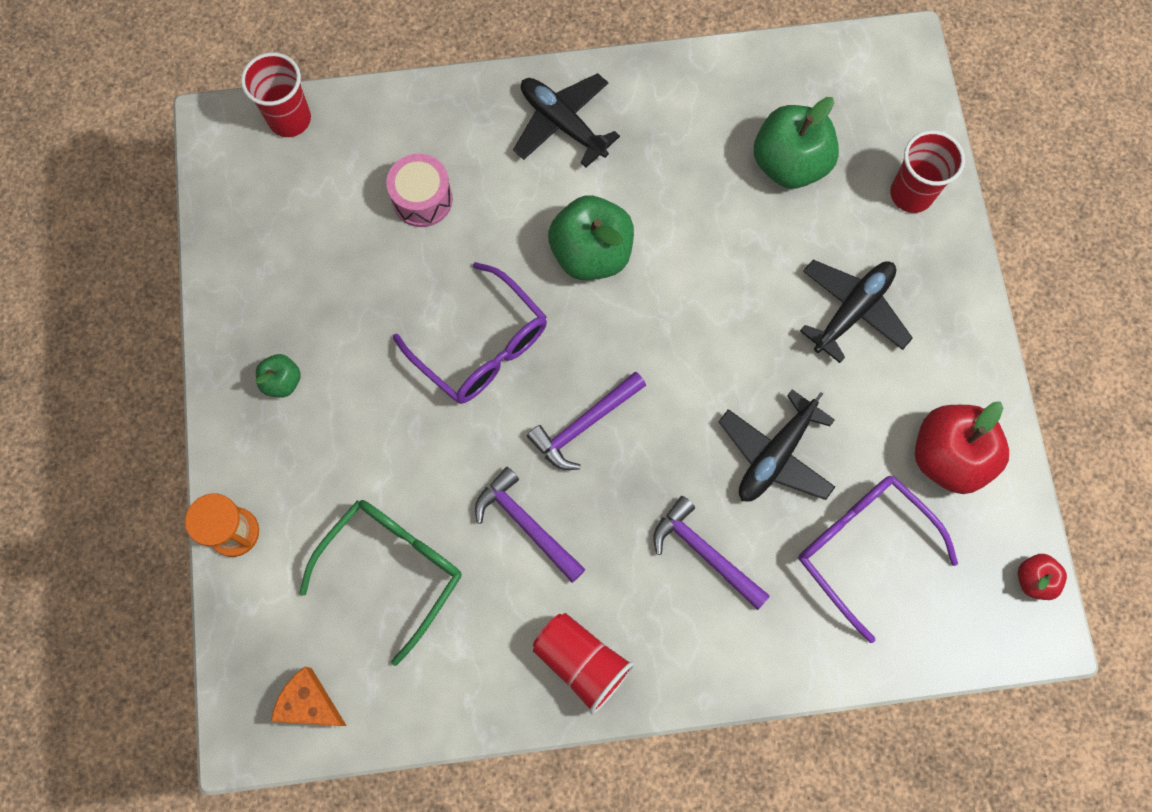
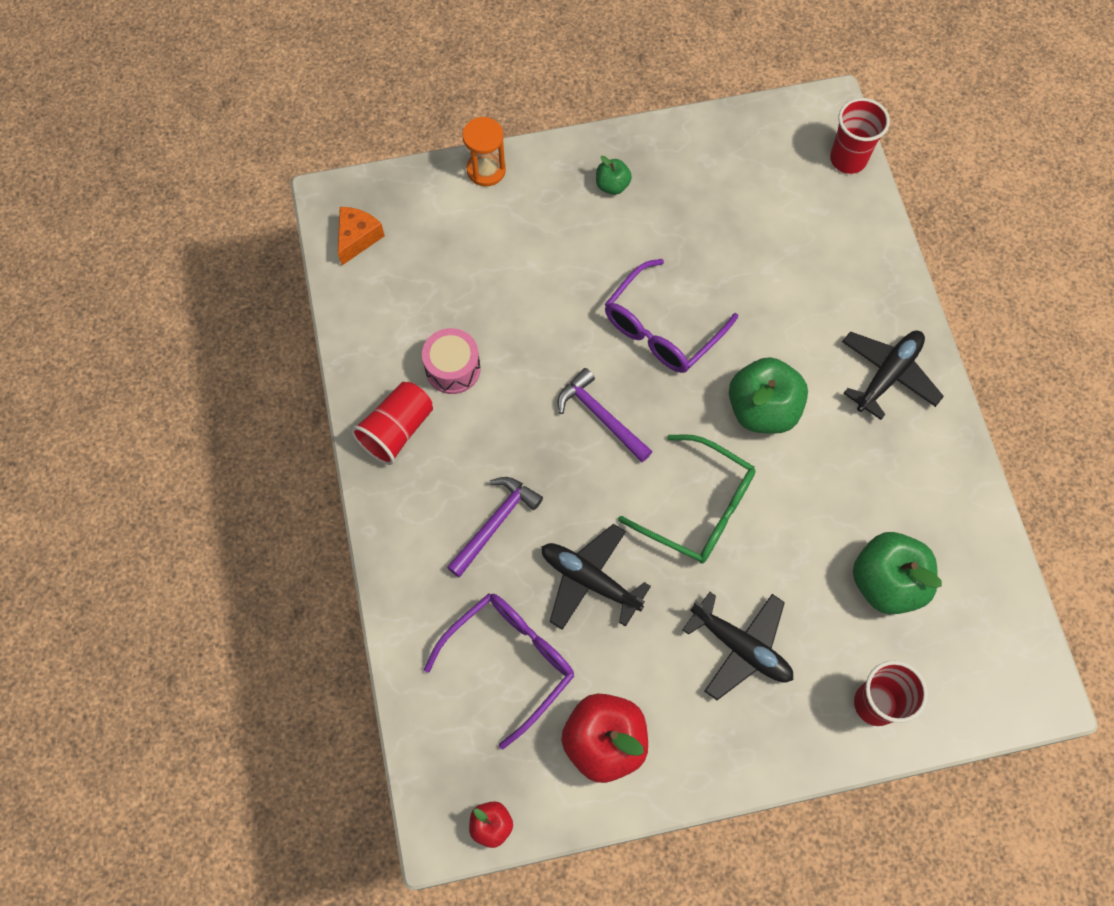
camera: 85 degrees right, 5 degrees down
(393, 569) = (465, 283): green glasses -> green glasses (699, 508)
(422, 199) = (791, 268): pink drum -> pink drum (453, 368)
(526, 524) = (509, 378): purple hammer -> none

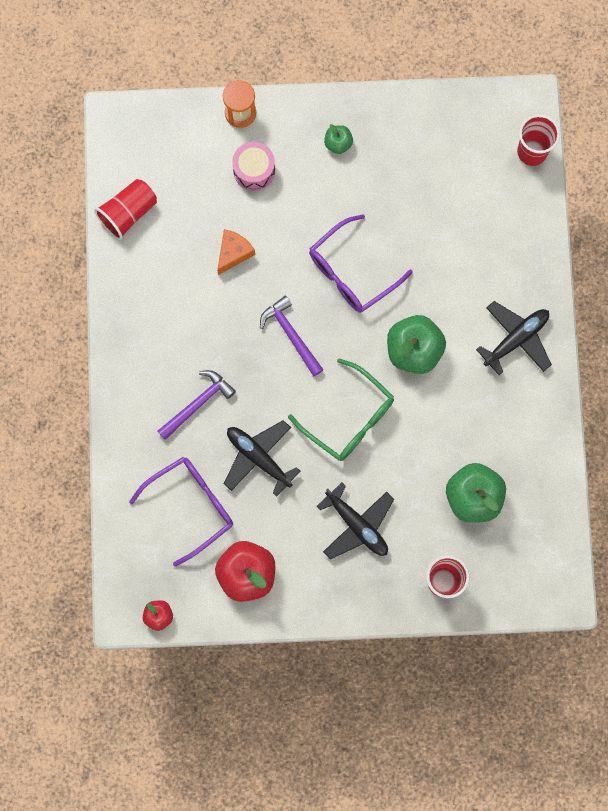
camera: 10 degrees right, 10 degrees up
(357, 238) = (130, 156): orange cheese -> orange cheese (233, 253)
(397, 430) = (137, 319): red cup -> red cup (128, 213)
(453, 368) = (186, 277): pink drum -> pink drum (254, 170)

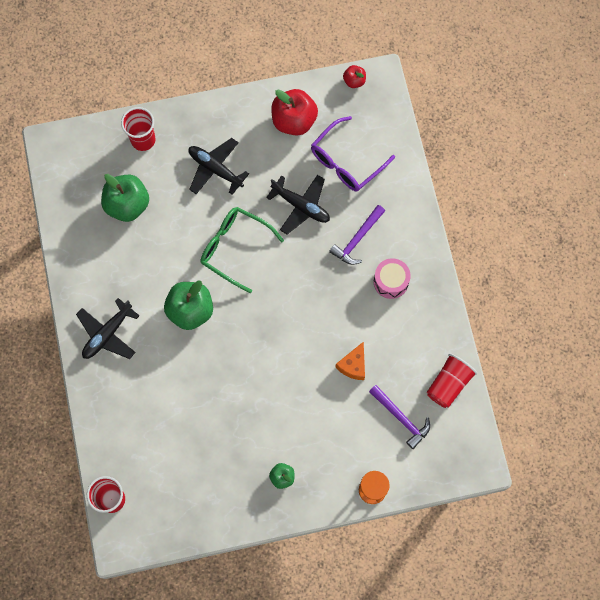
camera: 170 degrees right, 5 degrees down
(254, 170) = (350, 440): pink drum -> pink drum (391, 282)
(291, 334) = (293, 306): purple hammer -> purple hammer (401, 418)
(351, 272) = (252, 366): purple glasses -> none

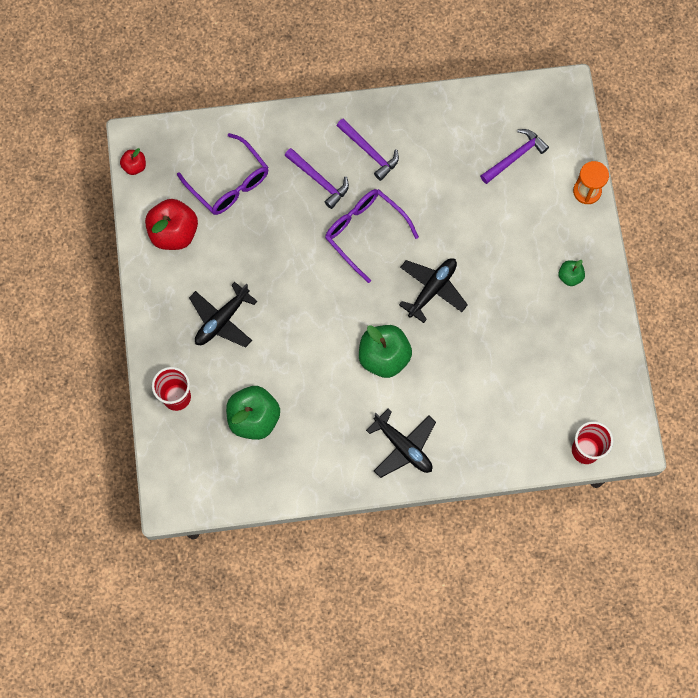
camera: 85 degrees left, 0 degrees up
(234, 248) = (317, 306): green glasses -> none
(301, 206) = (275, 234): black plane -> black plane (432, 289)
(310, 284) = (364, 232): none -> purple glasses
(353, 365) = (457, 197): orange cheese -> none
(391, 282) = (369, 152): pink drum -> purple hammer
(448, 384) = (482, 108): red cup -> none

